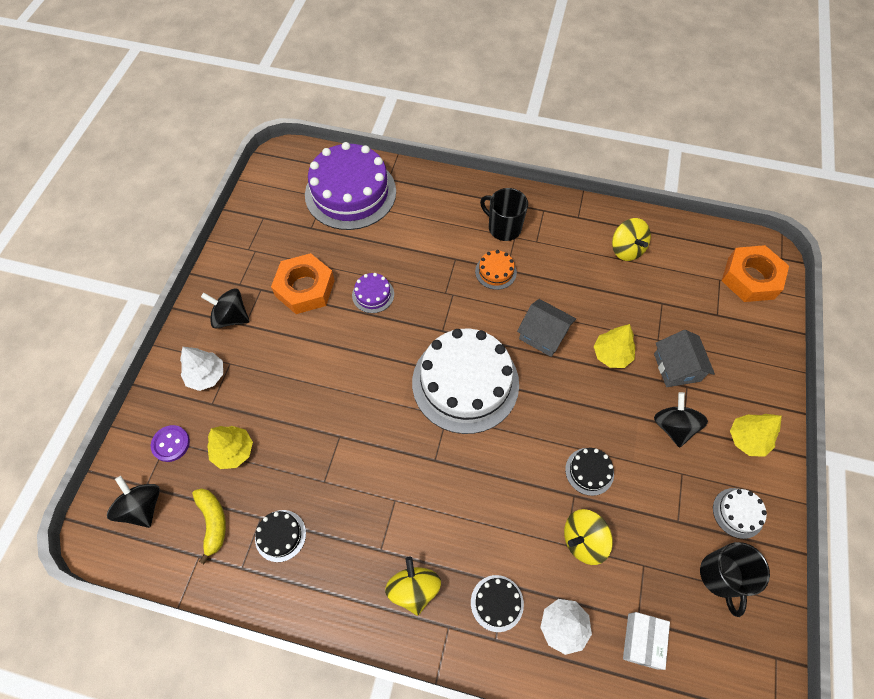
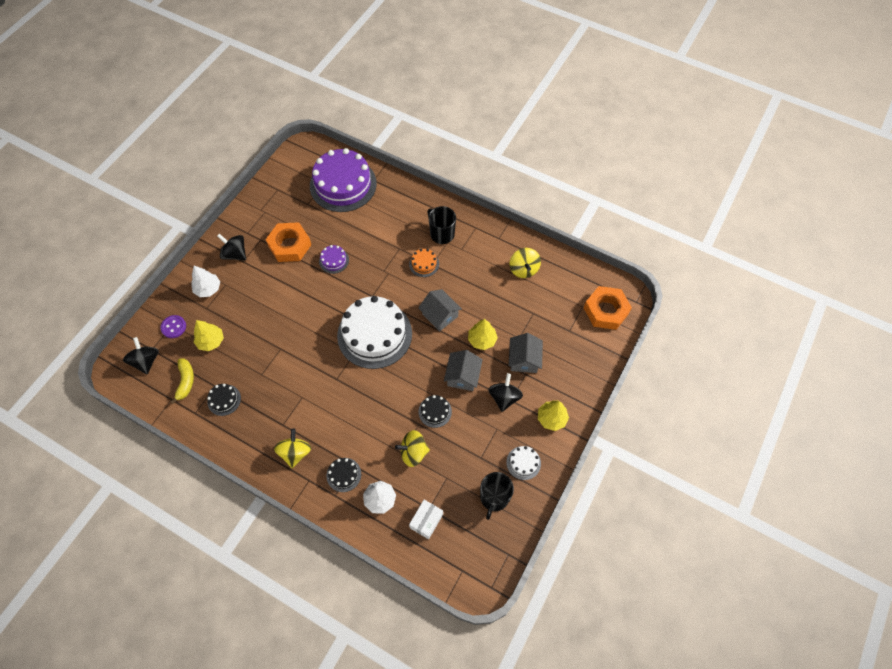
camera: 15 degrees right, 0 degrees up
(606, 411) = (462, 376): none -> grey house

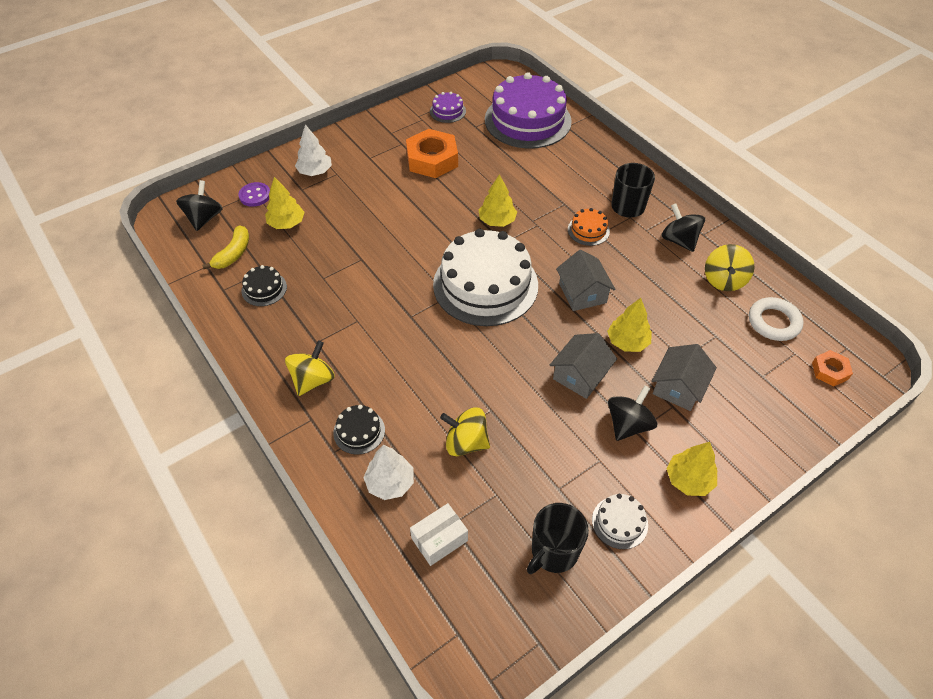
camera: 25 degrees right, 10 degrees down
(235, 254) = (365, 148): black spinning top -> black spinning top (679, 240)
(334, 260) = (476, 190): purple cake -> purple cake (447, 111)
(359, 280) = (497, 221): none -> yellow tree
(435, 411) = (520, 403): black cake -> none
(563, 289) = (773, 322): none -> white ring
(606, 311) = (830, 371): orange nut -> orange nut, size x0.52

